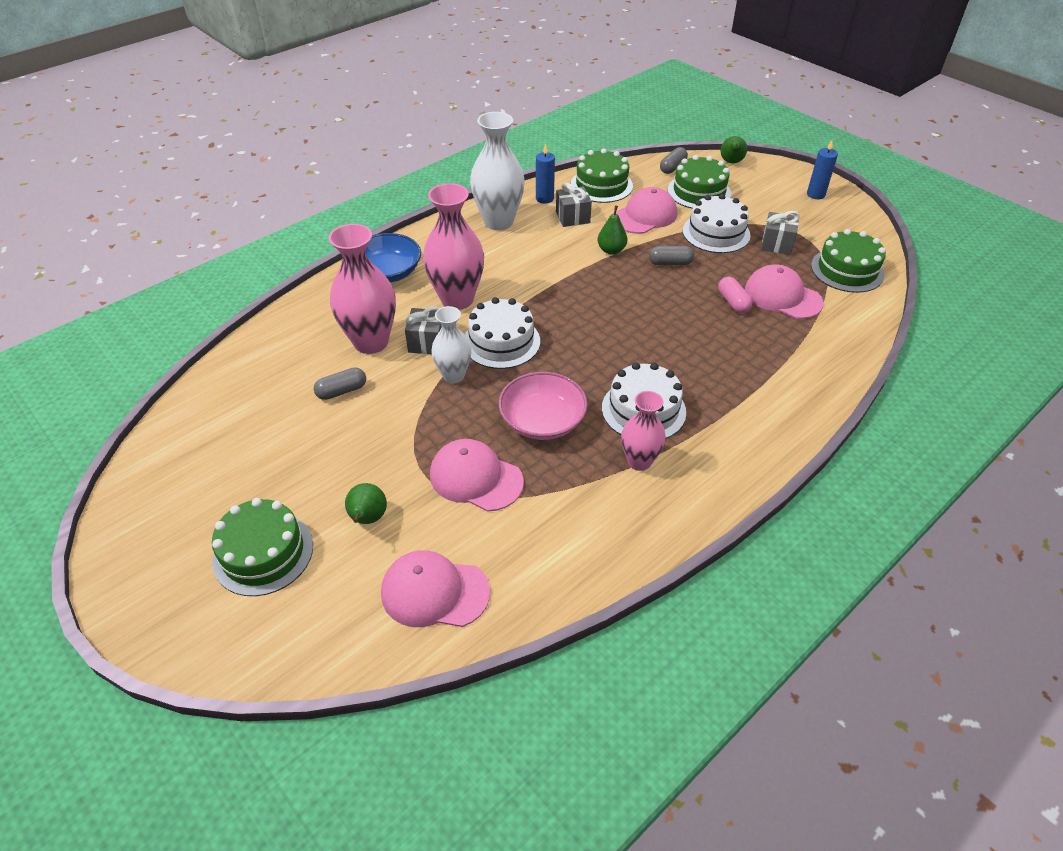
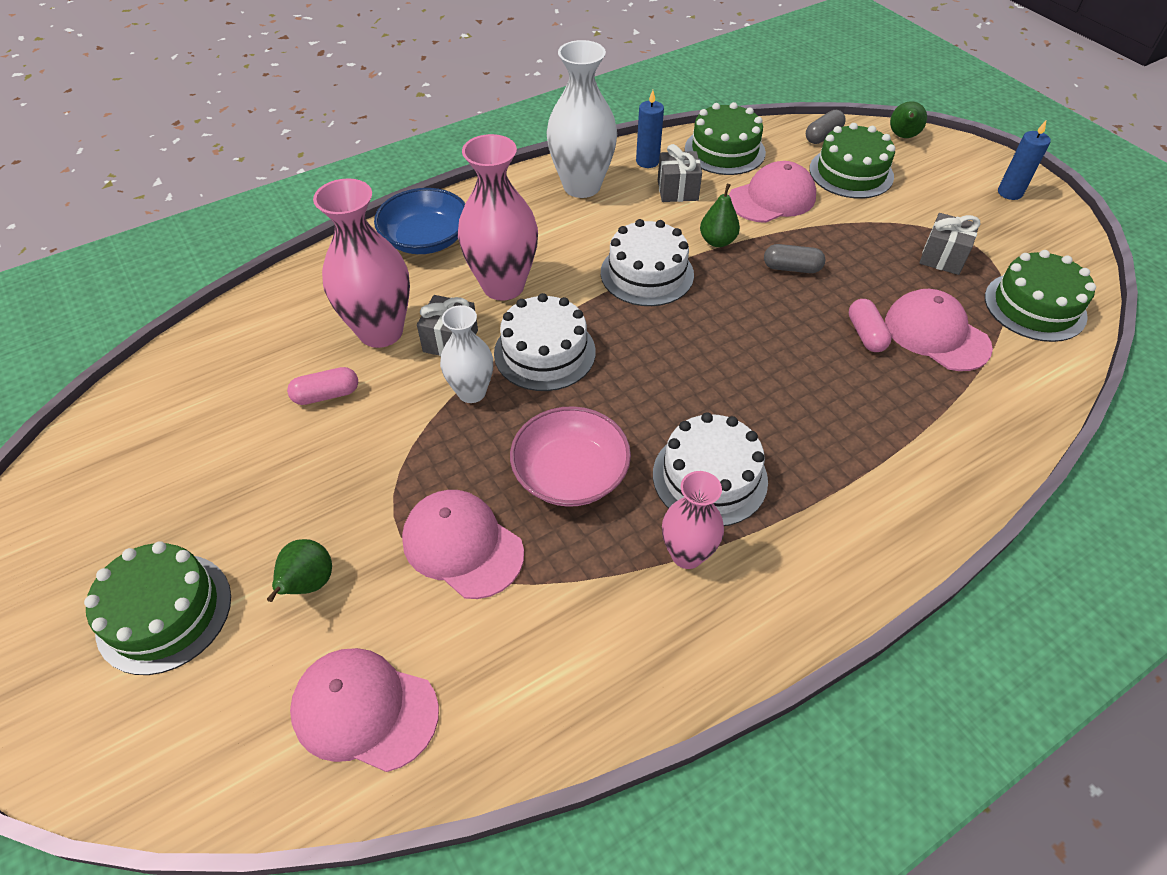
camera: 10 degrees right, 5 degrees up
(342, 391) = (326, 395): grey capsule -> pink capsule
(716, 233) = (862, 232): white cake -> white cake (647, 273)

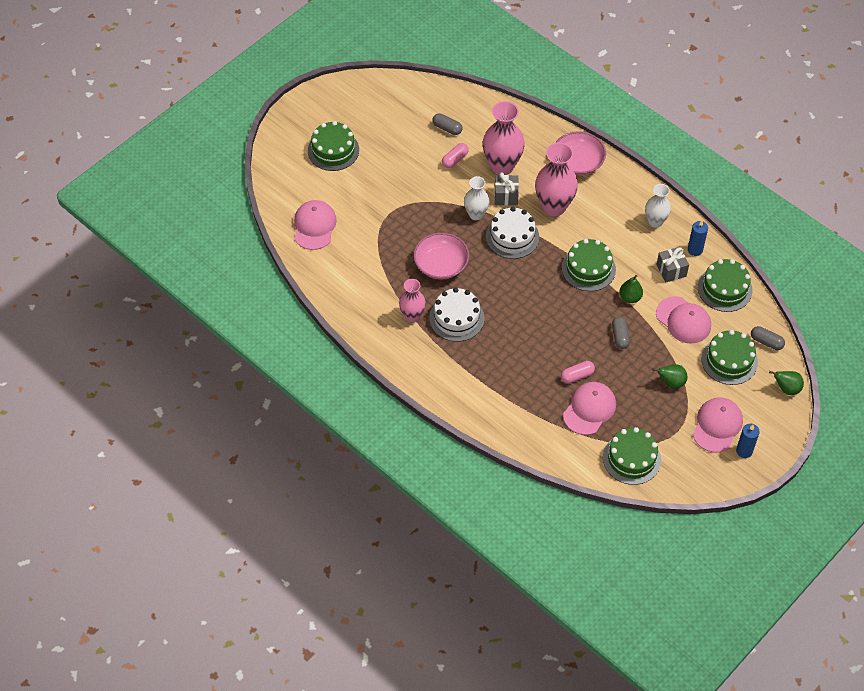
camera: 75 degrees right, 5 degrees up
(244, 390) = (447, 128): none -> grey capsule
(308, 584) = (358, 190): green pear -> green pear (671, 382)
(326, 395) = (455, 160): pink capsule -> pink capsule turned 75 degrees clockwise
(426, 239) = (578, 162): blue bowl -> pink bowl
(462, 545) = (392, 235): pink cap -> pink cap (717, 425)
(582, 186) = (655, 222): white vase -> white vase, size x0.60
(647, 273) = (588, 268): white cake -> green cake
(942, 257) = (659, 412): grey gift -> none

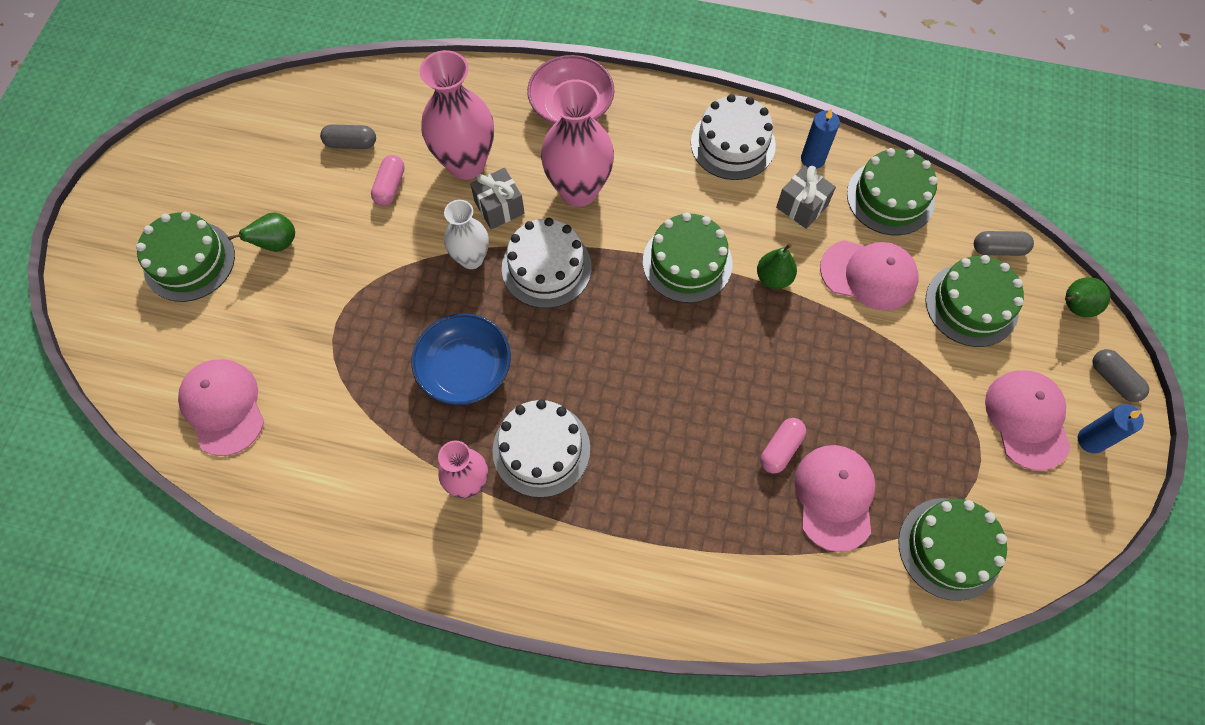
camera: 30 degrees left, 10 degrees up
(441, 264) = (465, 369): pink bowl -> blue bowl
(620, 336) = (800, 348): grey capsule -> grey capsule (1113, 380)
(655, 222) = (733, 144): white vase -> white cake
(671, 382) = (918, 384): green pear -> green pear (277, 243)

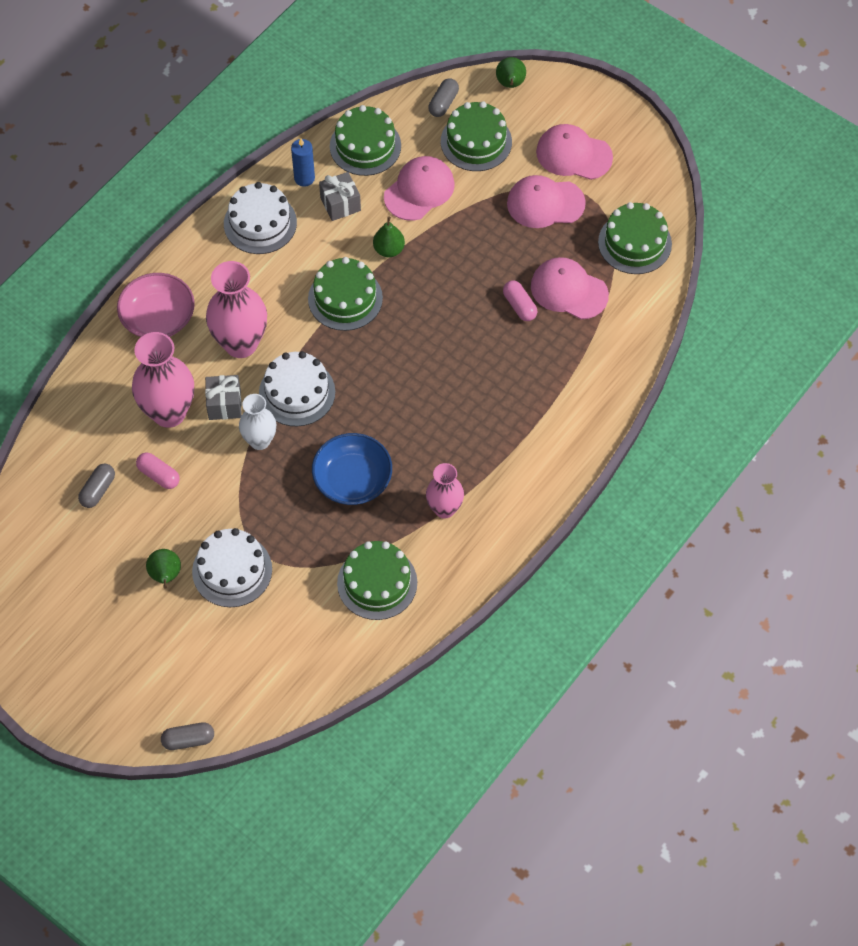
camera: 65 degrees left, 5 degrees down
(189, 261) = (145, 646): green cake -> green cake (377, 583)
(223, 407) = (294, 657): pink cap -> pink cap (545, 203)
(541, 449) = (443, 453): white cake -> white cake (232, 570)
(1091, 440) = (605, 127): blue candle -> none
(1113, 380) = (572, 92): grey capsule -> grey capsule (188, 740)

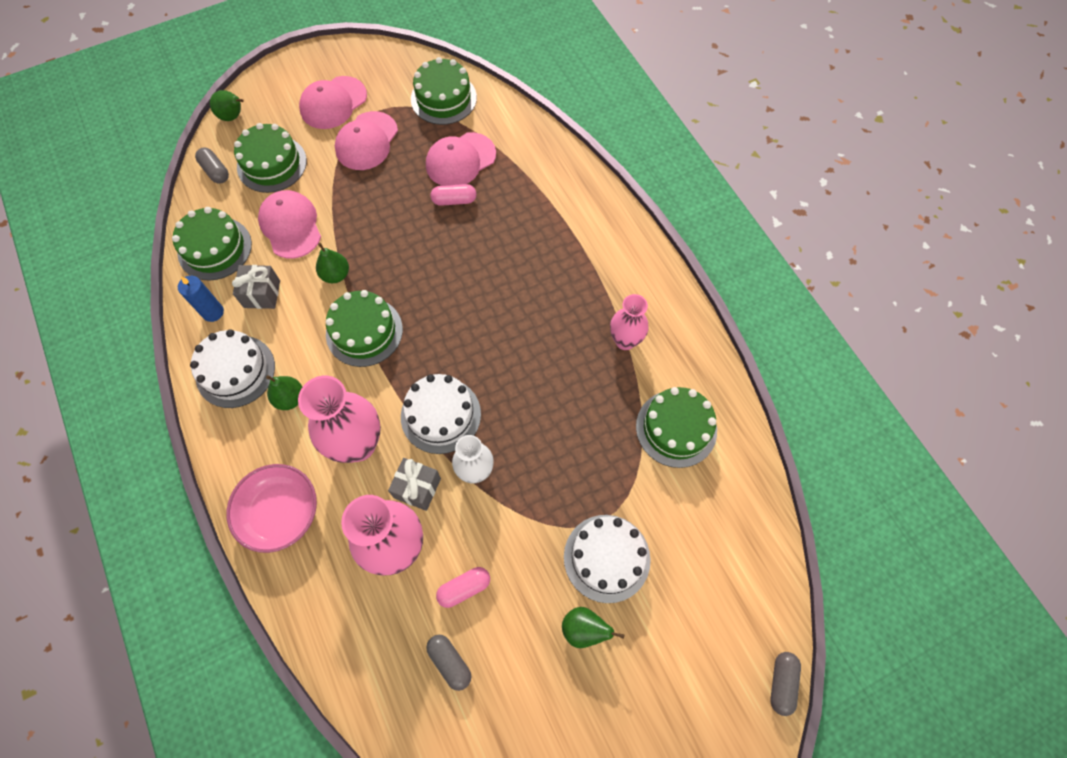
camera: 65 degrees left, 5 degrees up
(256, 275) = (290, 398): none -> green pear
(352, 479) = (558, 404): blue bowl -> none

